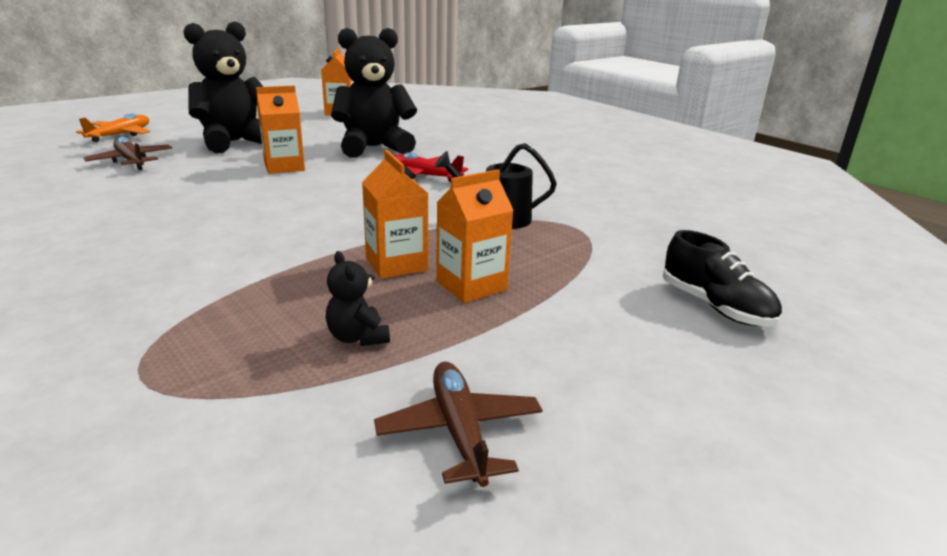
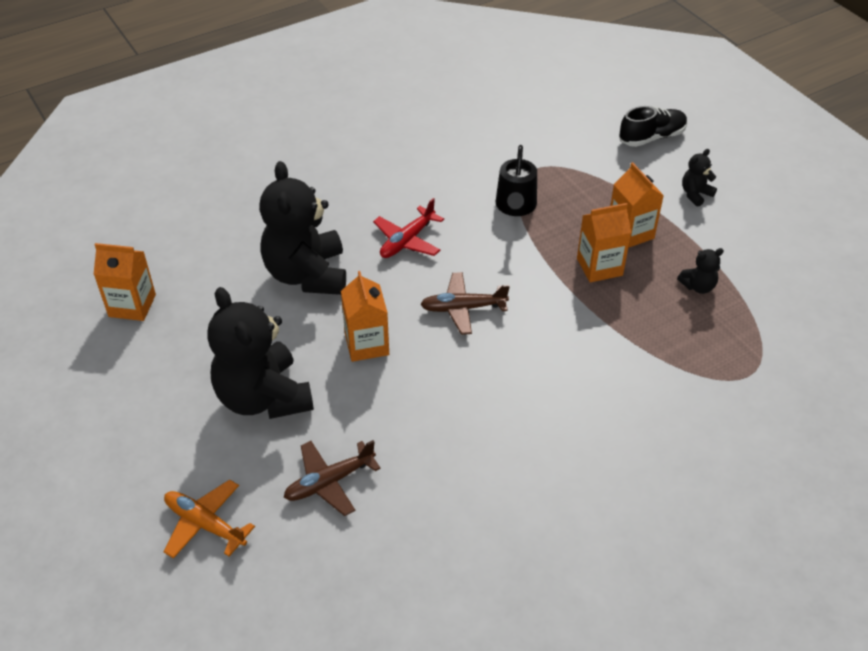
camera: 80 degrees left, 20 degrees up
(459, 431) = (776, 252): brown plane -> brown plane (463, 308)
(590, 343) = (695, 194): none -> black teddy bear

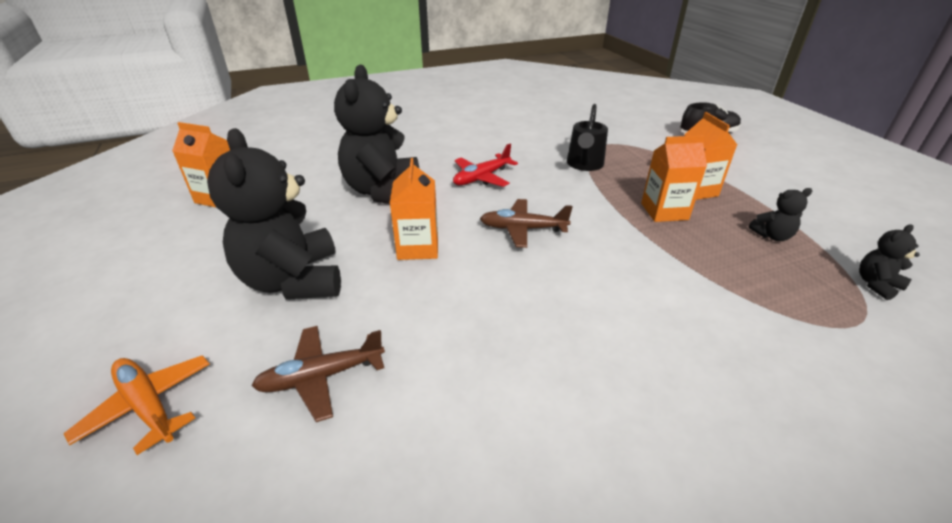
camera: 10 degrees right, 10 degrees down
(695, 194) = (755, 170): black teddy bear -> black teddy bear (876, 285)

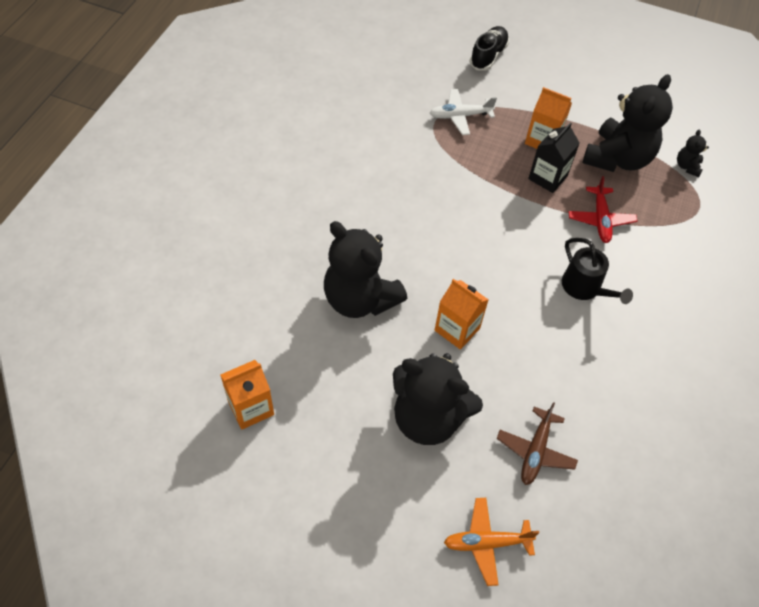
camera: 50 degrees left, 20 degrees up
(482, 178) = (404, 229): red plane -> red plane (600, 219)
(522, 229) = (493, 261): brown plane -> none
(584, 164) = (451, 159): black watering can -> black watering can (584, 288)
(630, 150) = (460, 116): none -> white plane
(664, 211) = (547, 177): orange carton -> black carton
(772, 236) = (617, 158): black teddy bear -> black teddy bear, size x2.35

